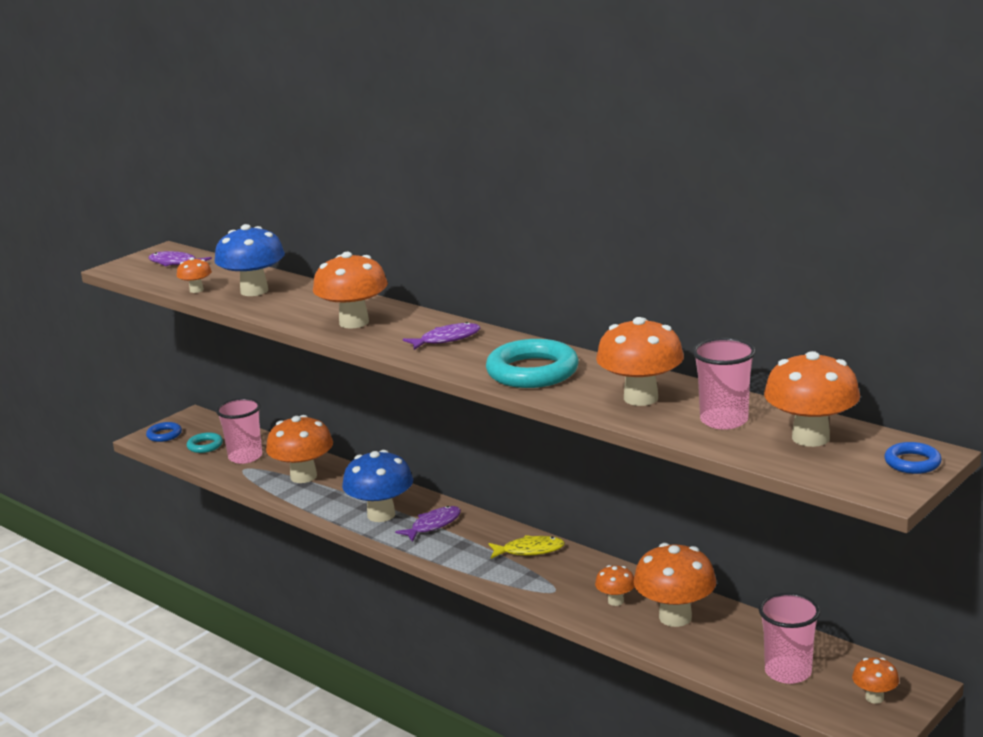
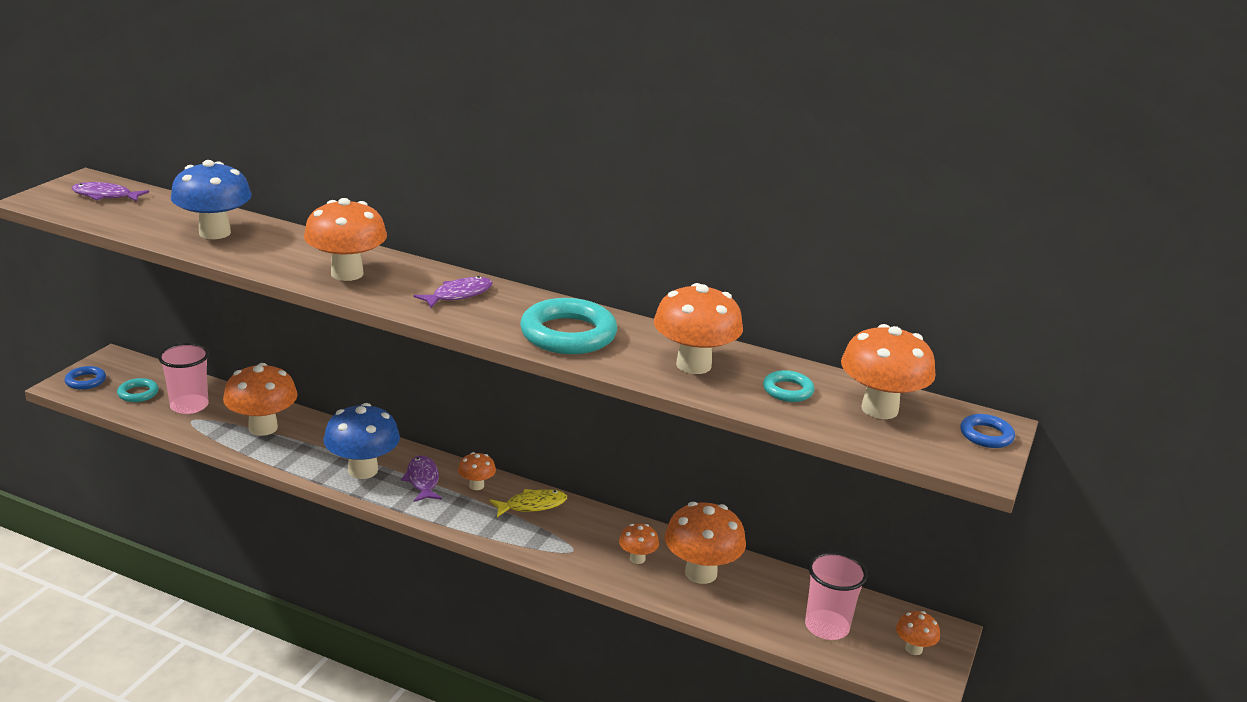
camera: 20 degrees left, 5 degrees up
(196, 290) = (145, 230): orange mushroom -> orange mushroom (476, 486)
(433, 525) = (422, 480): purple fish -> purple fish turned 45 degrees counterclockwise
(724, 420) = (788, 390): pink cup -> turquoise ring

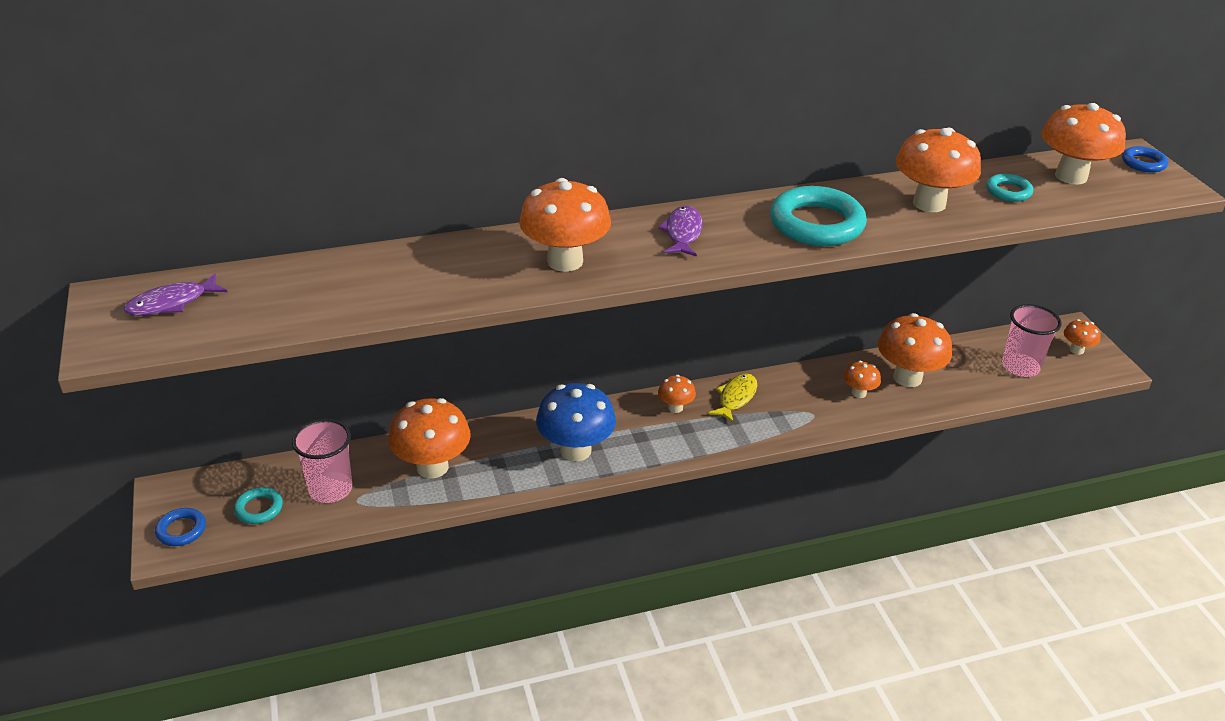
camera: 40 degrees left, 10 degrees up
(215, 233) = (370, 284): blue mushroom -> none
(422, 480) = (632, 429): purple fish -> none

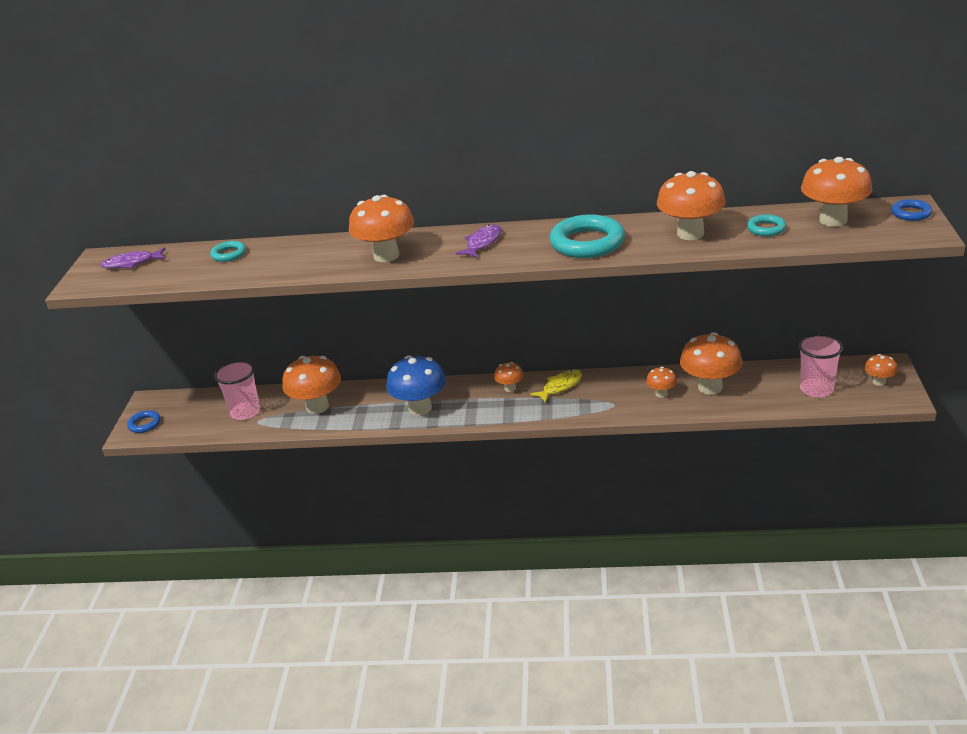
camera: 25 degrees right, 5 degrees down
(259, 508) = (196, 418): turquoise ring -> turquoise ring (229, 254)

